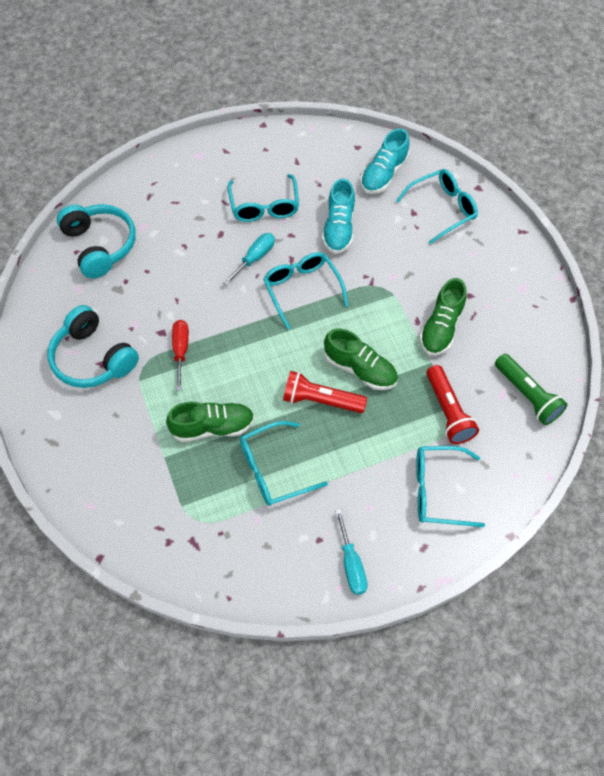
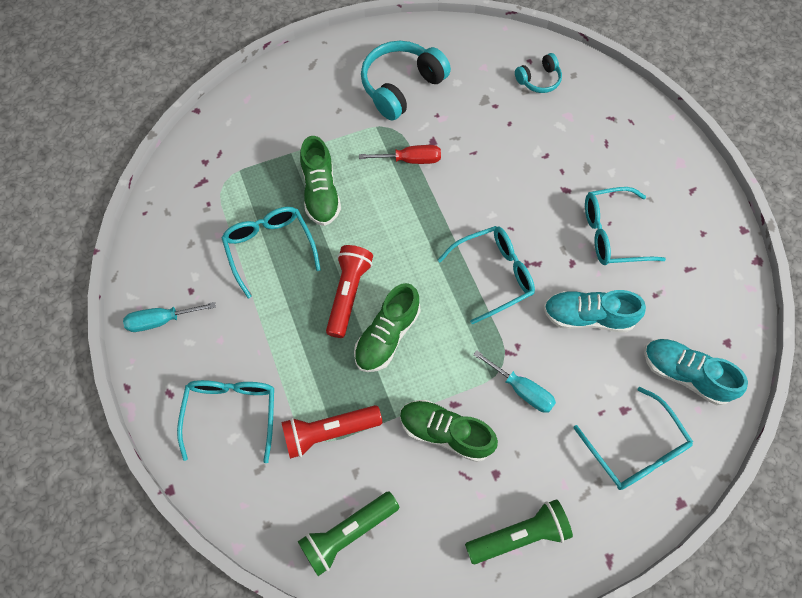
camera: 90 degrees right, 5 degrees up
(100, 245) = (539, 80): turquoise headphones -> turquoise headphones, size x0.53
(255, 258) = (534, 225): turquoise screwdriver -> turquoise screwdriver (521, 390)
(513, 283) = (519, 535): none -> green flashlight

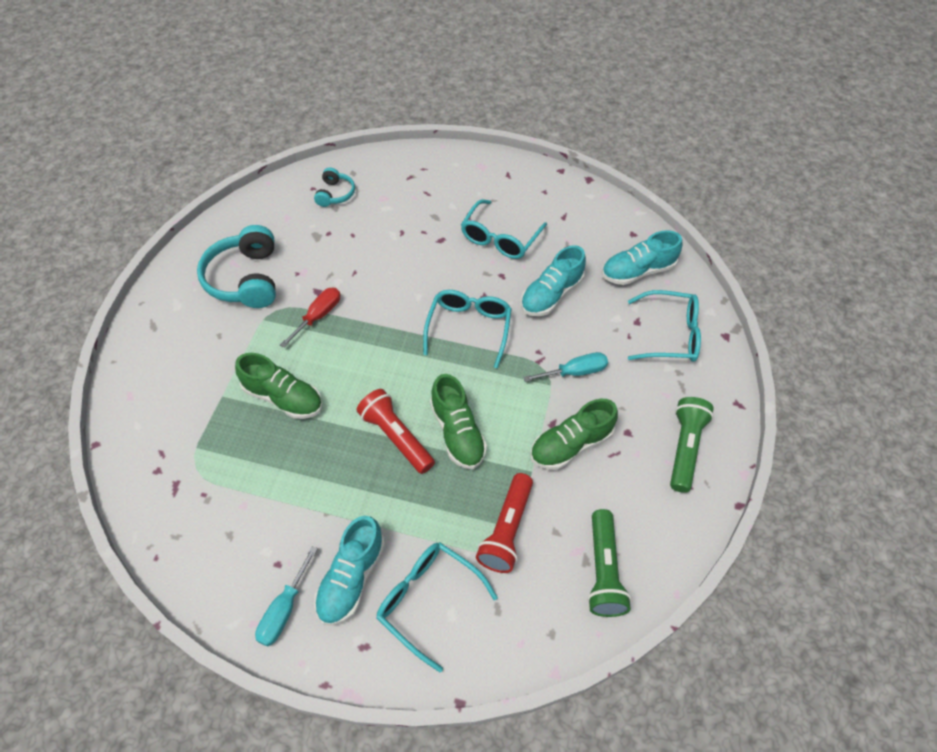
camera: 55 degrees left, 10 degrees down
(213, 347) = (351, 578): none -> turquoise shoe
(270, 248) = (298, 470): turquoise glasses -> none

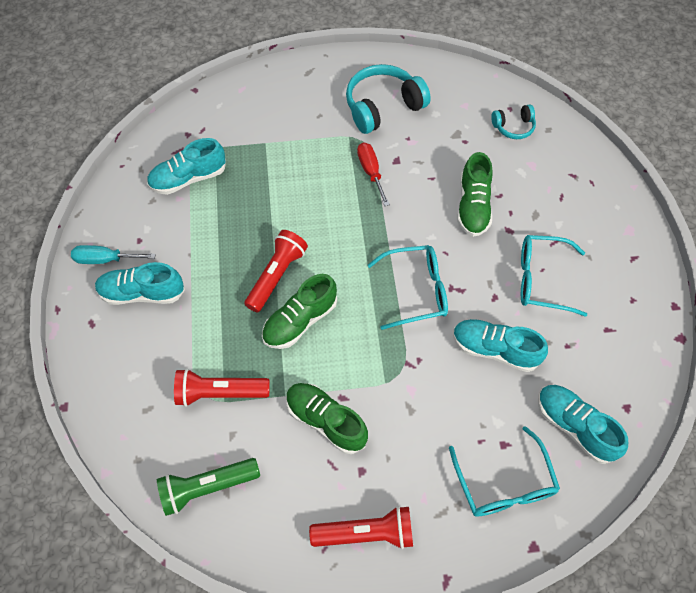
camera: 70 degrees right, 5 degrees up
(222, 487) = (188, 178): none -> turquoise shoe
(283, 398) = (280, 182): green shoe -> green shoe (473, 206)
(318, 316) = (371, 172): red screwdriver -> red screwdriver turned 120 degrees counterclockwise
(428, 600) = (139, 354): turquoise glasses -> none
(575, 372) = (410, 400): turquoise screwdriver -> none
(684, 448) = (366, 533): green flashlight -> red flashlight

